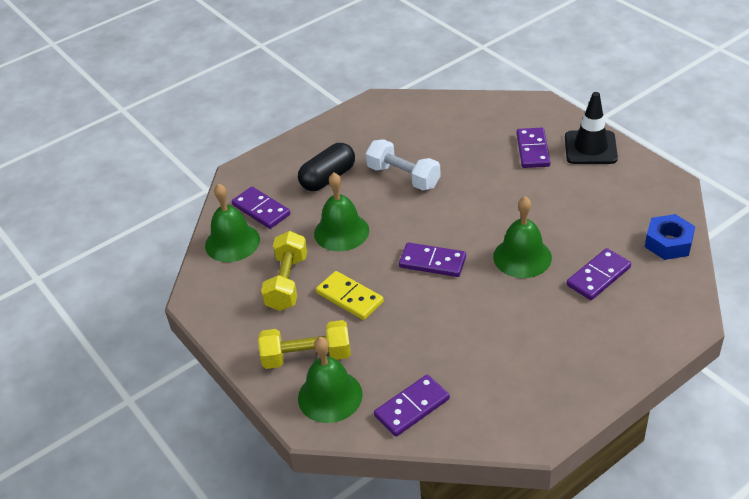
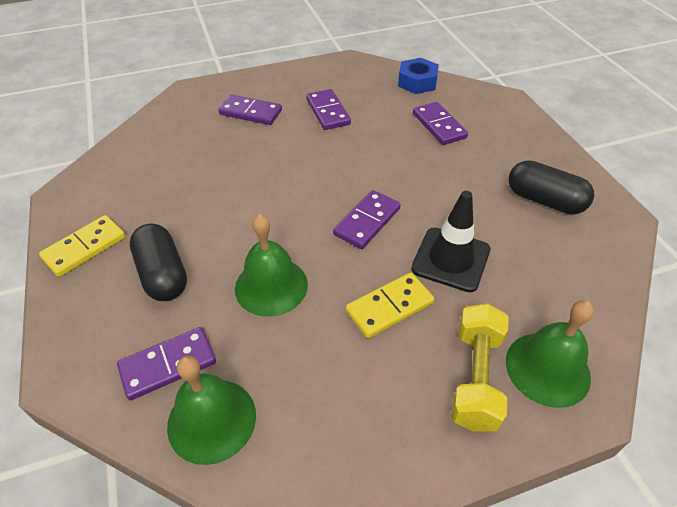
camera: 75 degrees left, 5 degrees up
(287, 282) = (332, 367): yellow dumbbell -> none
(334, 134) = (85, 248): none -> yellow domino
(403, 177) = (216, 207): white dumbbell -> none
(412, 407) = (576, 295): purple domino -> purple domino (328, 112)
(522, 257) = (392, 160): green bell -> none
(525, 373) = (544, 200): none -> black capsule
(590, 148) = (275, 83): black traffic cone -> black traffic cone (451, 259)

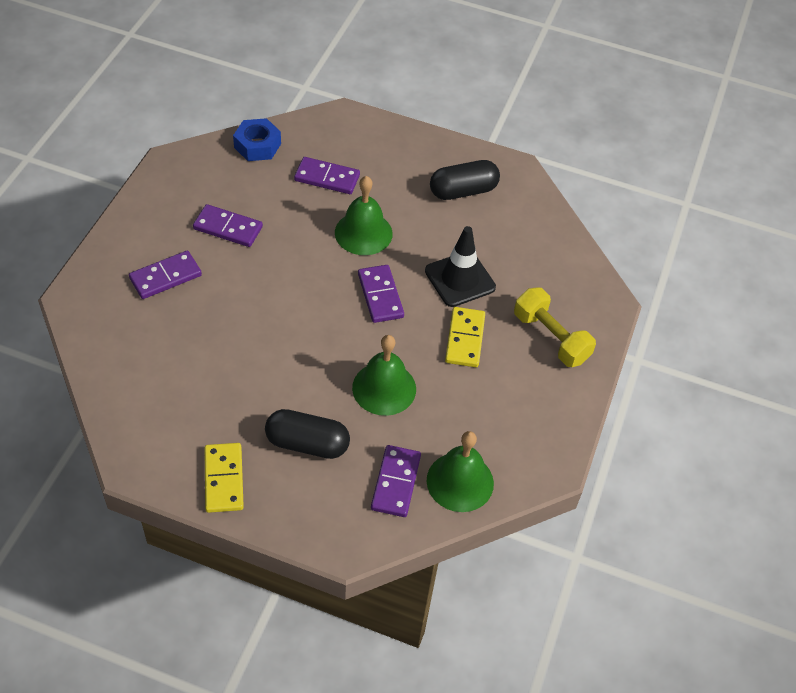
camera: 55 degrees left, 5 degrees up
(547, 368) = (576, 302): green bell -> green bell (363, 233)

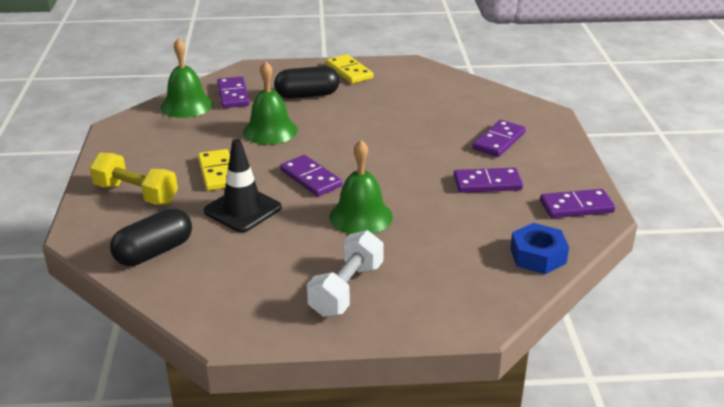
camera: 160 degrees right, 20 degrees down
(327, 178) = (437, 250): purple domino -> purple domino (576, 206)
(416, 170) = (346, 289): none -> white dumbbell
(463, 191) = (279, 286): black capsule -> black capsule (154, 252)

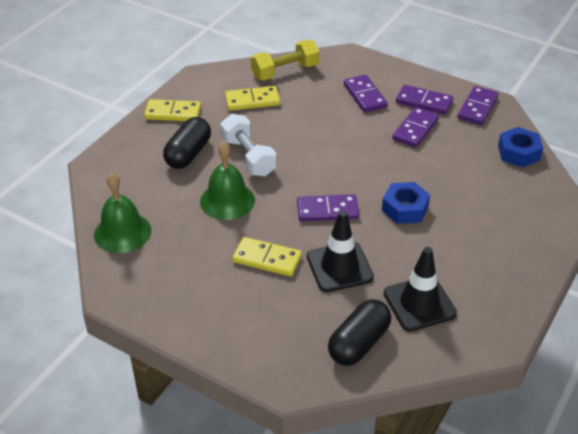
camera: 55 degrees left, 10 degrees up
(136, 194) = (254, 323): yellow dumbbell -> yellow dumbbell (285, 71)
(154, 252) = (359, 343): black capsule -> black capsule turned 45 degrees clockwise
(233, 95) = (136, 196): purple domino -> purple domino (424, 102)
(235, 268) = (419, 303): none -> black traffic cone
(346, 289) = (490, 256): white dumbbell -> white dumbbell (248, 157)
(361, 216) = (405, 208): green bell -> blue nut
(412, 95) = (252, 101): none -> yellow domino

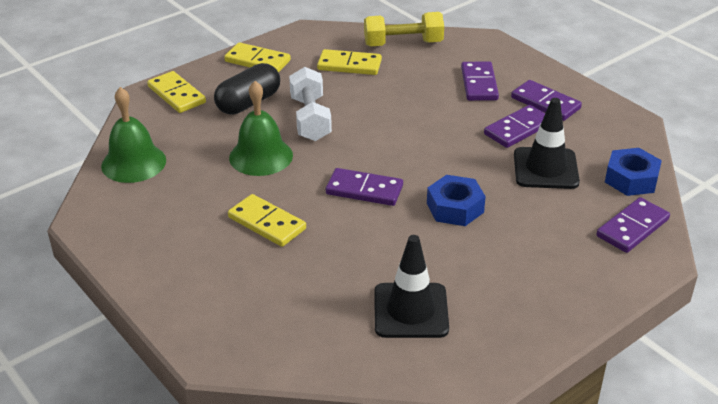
camera: 20 degrees right, 5 degrees down
(121, 160) = (176, 95): none -> yellow domino
(339, 267) = (342, 250): black traffic cone -> black traffic cone (545, 168)
(359, 343) = (314, 334): black capsule -> none
(477, 108) = (607, 121): purple domino -> purple domino (632, 228)

